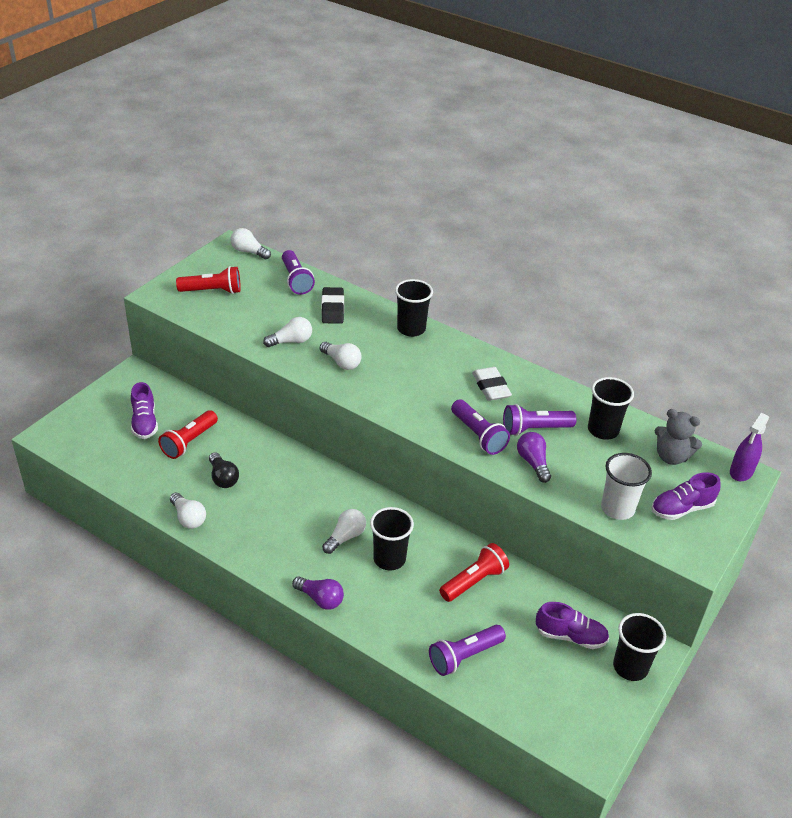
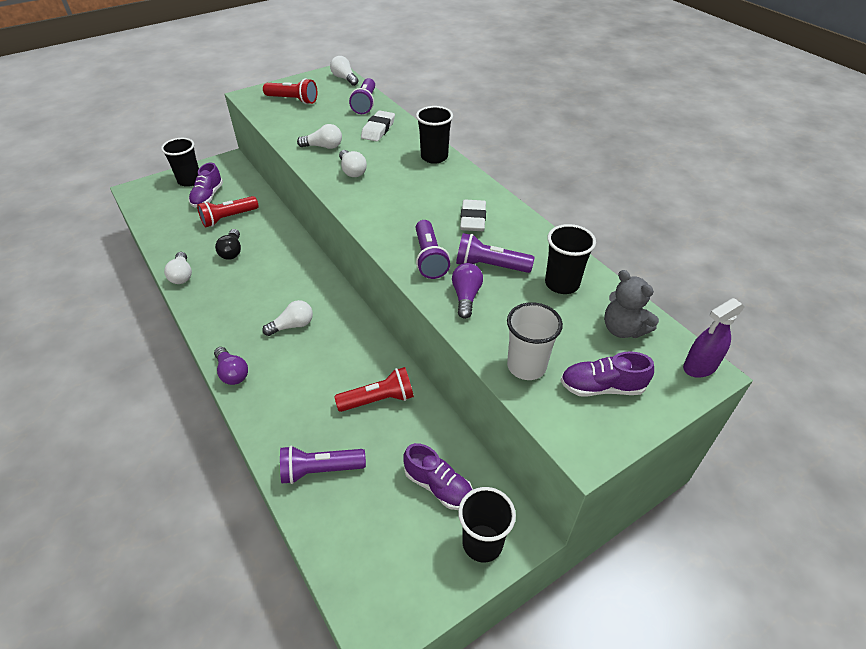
camera: 25 degrees right, 5 degrees up
(332, 309) = (378, 129): black eraser -> white eraser
(389, 559) = (316, 356): black cup -> black cup (189, 181)

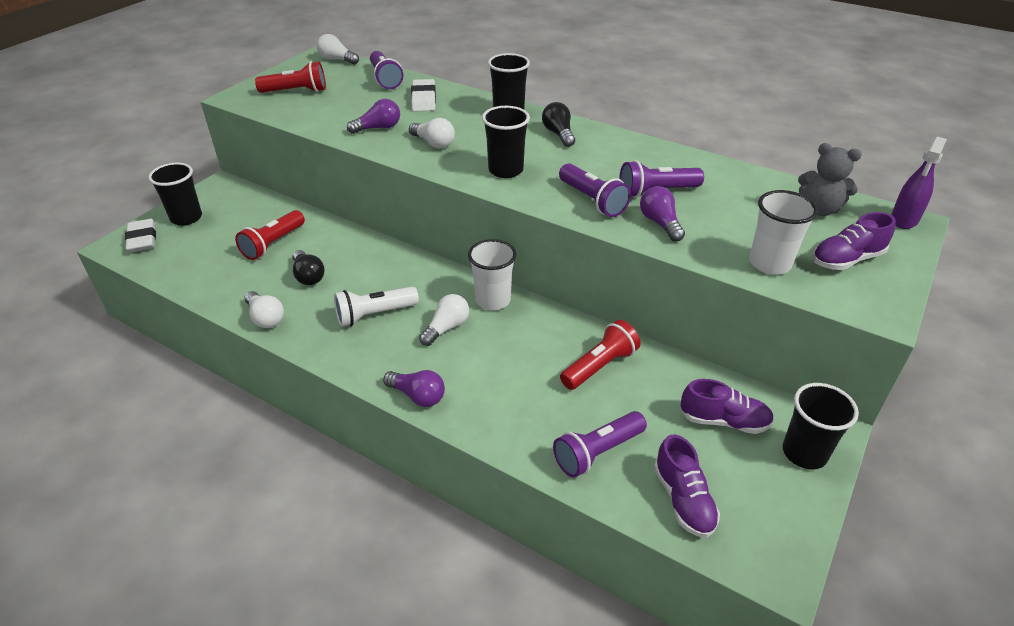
camera: 25 degrees left, 5 degrees down
(208, 197) = (226, 228): purple shoe -> purple shoe (683, 499)
(252, 297) = (374, 315): none -> white flashlight
(323, 147) = (378, 128): white light bulb -> purple light bulb
(342, 314) = (493, 300): none -> white cup
(456, 188) = (558, 134): none -> black light bulb
(473, 219) = (601, 156): white eraser -> white eraser (142, 239)
(562, 284) = (734, 188): black cup -> black cup (505, 170)

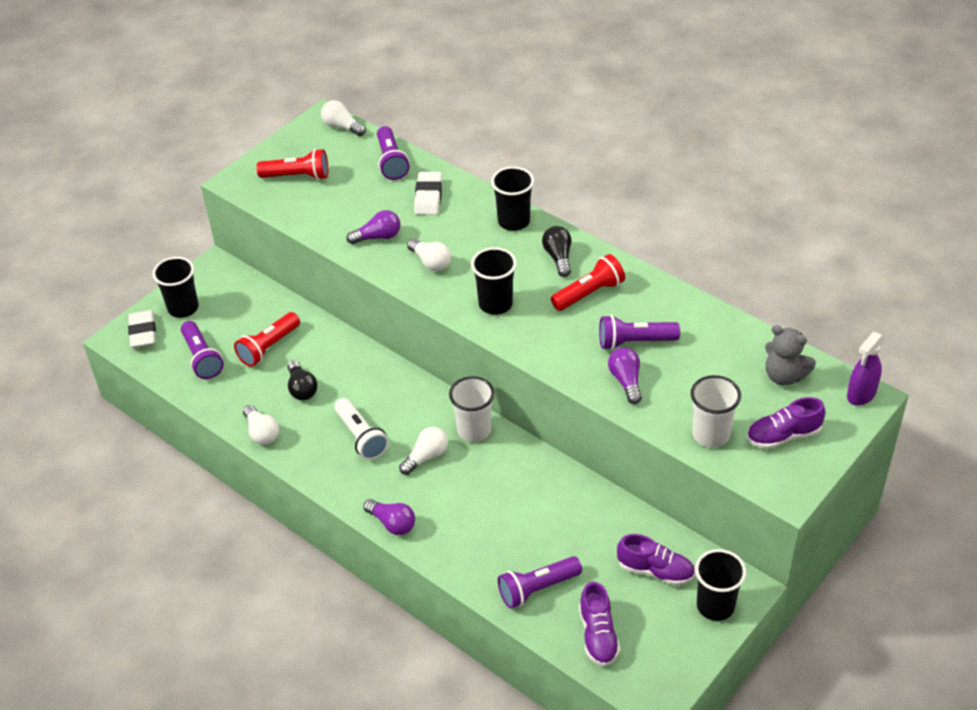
camera: 10 degrees right, 5 degrees up
(374, 315) = (361, 437): white flashlight -> white flashlight turned 105 degrees counterclockwise
(592, 200) = (570, 349): purple flashlight -> purple flashlight (202, 358)
(599, 366) = (559, 508): red flashlight -> red flashlight (589, 293)

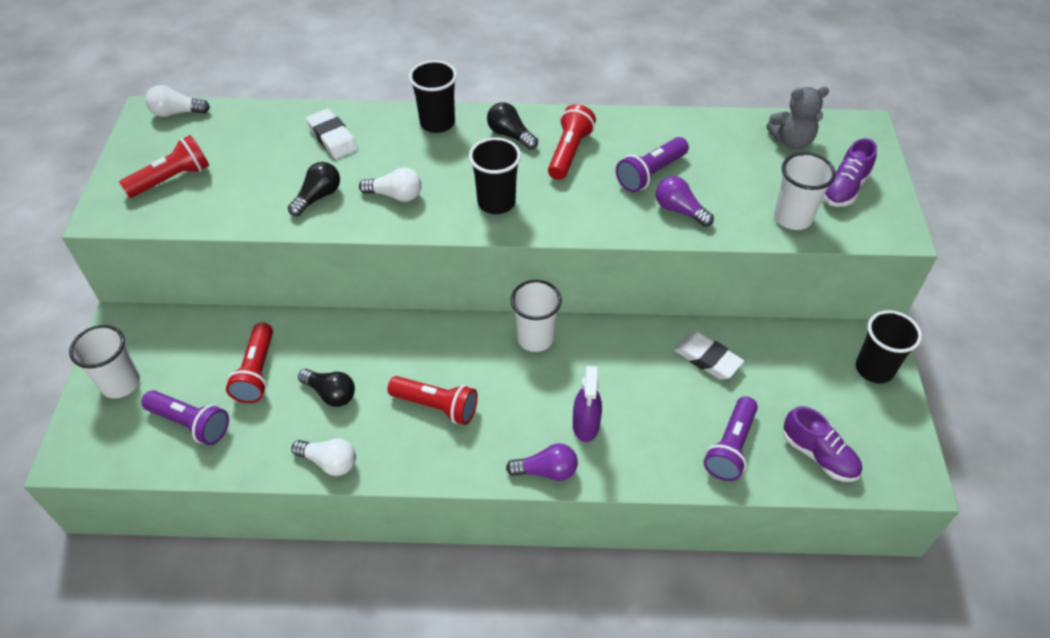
camera: 40 degrees left, 5 degrees up
(143, 332) = (93, 434): white eraser -> white eraser (707, 359)
(183, 308) = (120, 383): black cup -> white cup
(361, 437) = (436, 406): white flashlight -> red flashlight
(378, 237) = (318, 197): purple light bulb -> black light bulb
(391, 162) = (262, 123): purple flashlight -> none
(426, 457) = (516, 388): white light bulb -> none
(655, 571) = (802, 369): purple shoe -> none
(861, 394) = (859, 126): purple spray bottle -> purple spray bottle (586, 425)

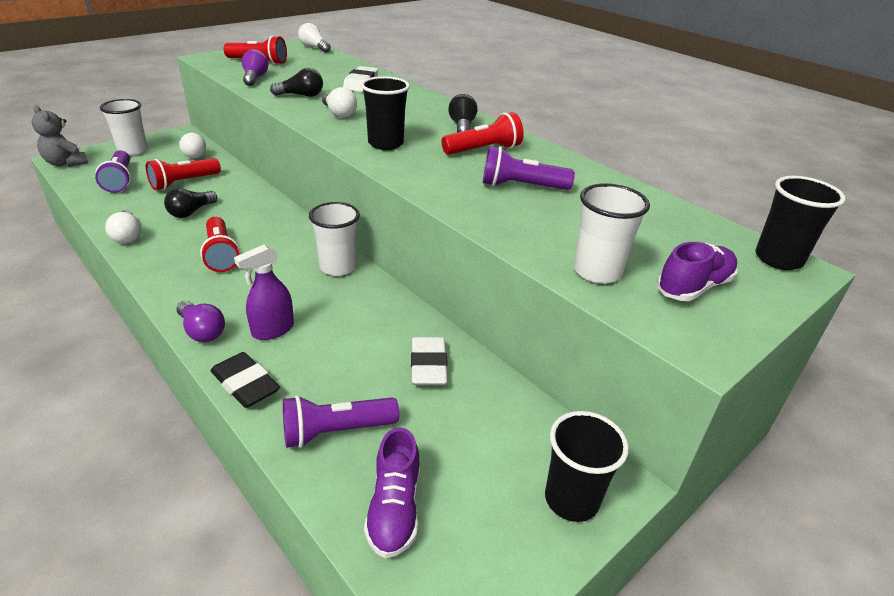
camera: 45 degrees right, 15 degrees down
(191, 335) = (193, 154): none -> white light bulb
(331, 393) = (191, 212): black light bulb -> black light bulb turned 45 degrees clockwise
(437, 123) = (429, 103): black cup -> black cup (778, 259)
(638, 474) = (245, 384): none -> black eraser
(679, 210) = (502, 212): purple light bulb -> purple light bulb (255, 78)
(791, 141) = (693, 235): grey teddy bear -> grey teddy bear (66, 163)
(844, 188) = (693, 287): purple shoe -> purple shoe turned 150 degrees clockwise

